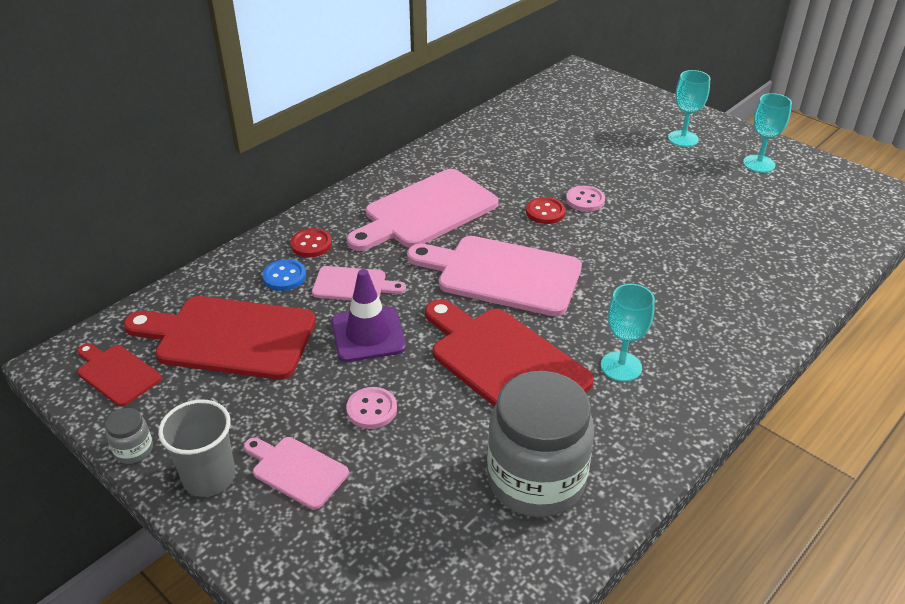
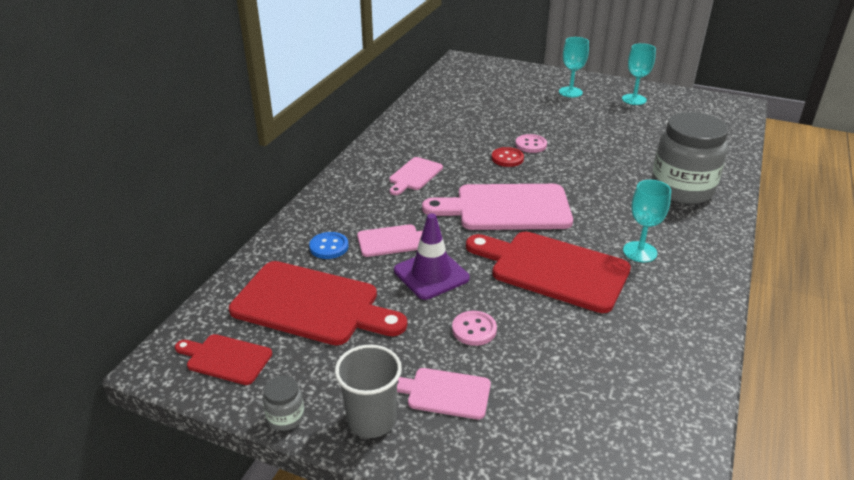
camera: 20 degrees left, 5 degrees down
(229, 337) = (312, 304): red cutting board -> red cutting board turned 150 degrees counterclockwise
(311, 244) = (335, 218): red button -> none
(426, 211) = (414, 175): pink cutting board -> pink cutting board, size x0.52
(536, 480) = (637, 347): grey jar -> grey jar (682, 189)

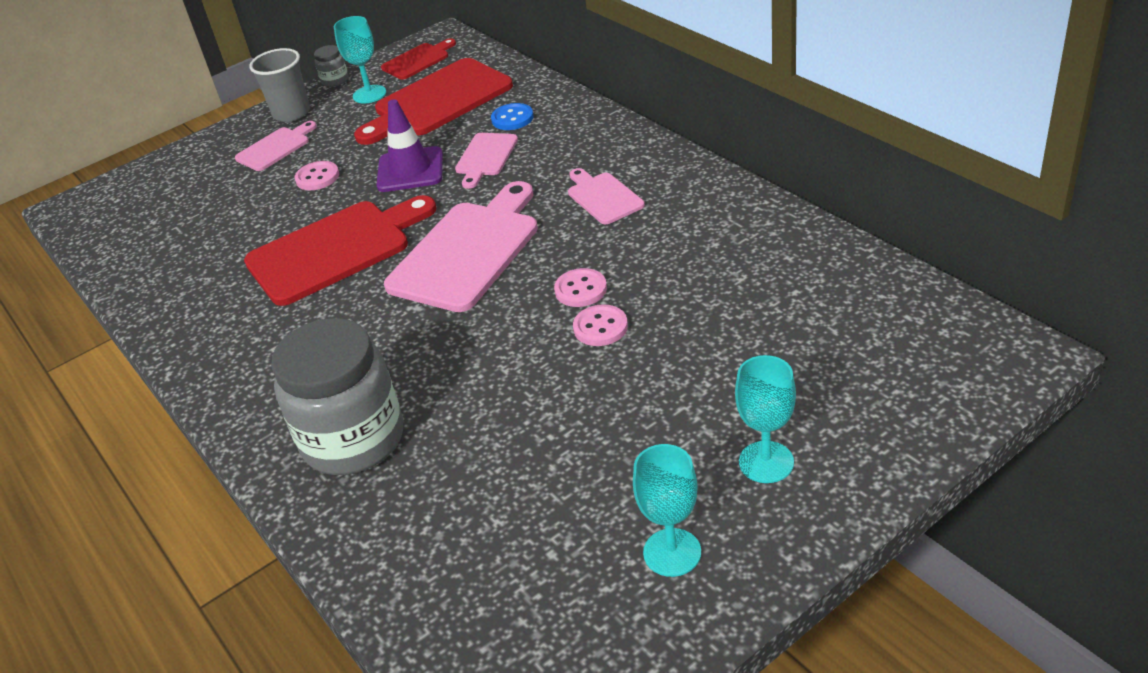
camera: 125 degrees right, 5 degrees up
(507, 158) = (580, 289): red button -> pink button
(640, 252) = (291, 327): turquoise goblet -> turquoise goblet (369, 94)

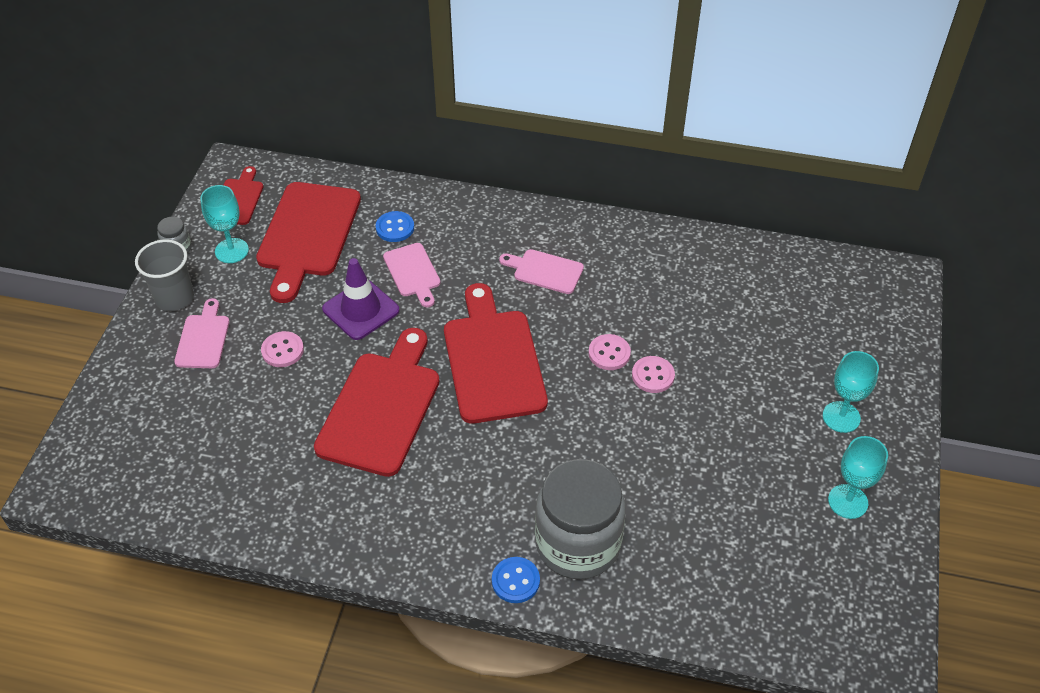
camera: 45 degrees left, 10 degrees up
(266, 441) = (515, 581): none -> blue button
(468, 251) = (492, 360): pink cutting board -> red cutting board

